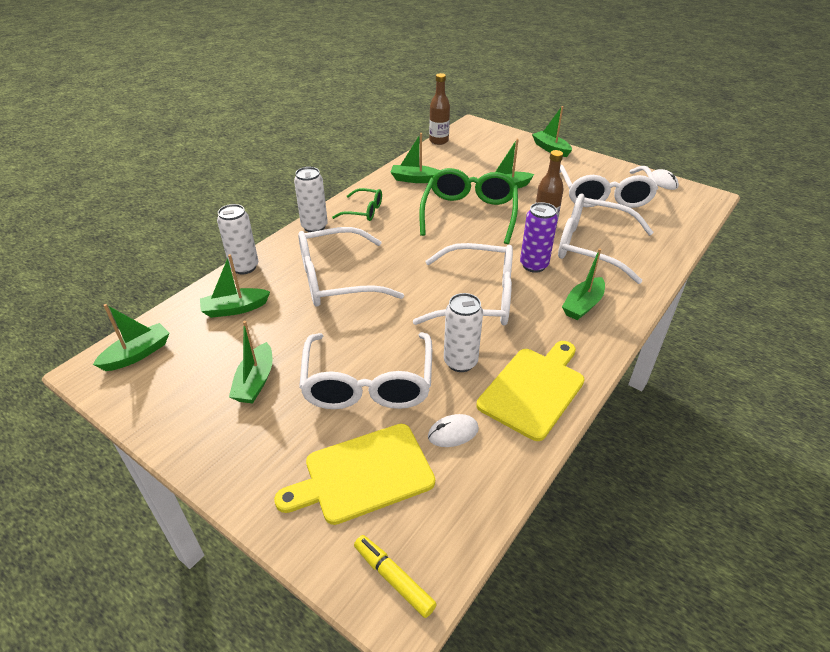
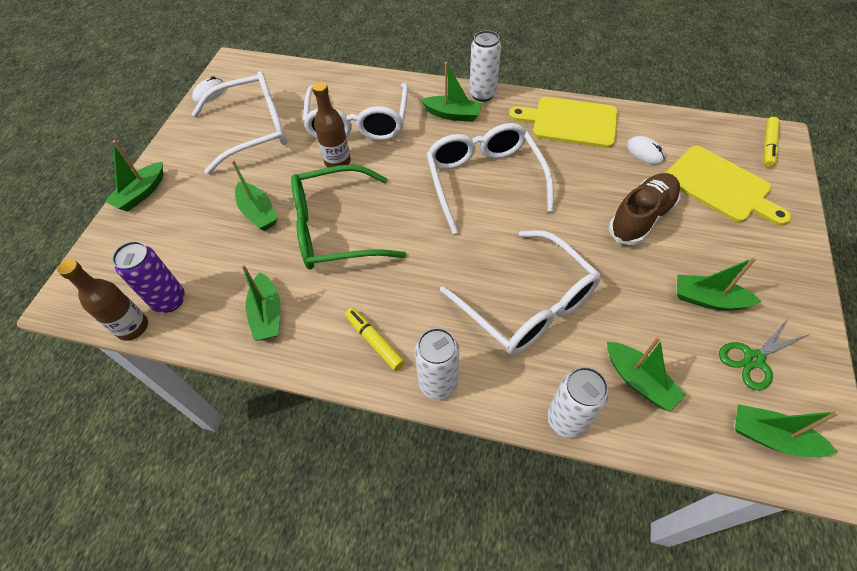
camera: 110 degrees left, 15 degrees up
(188, 379) = (753, 359): none -> green scissors
(255, 382) = (708, 299): green boat -> green boat turned 150 degrees counterclockwise
(363, 211) = (374, 342): green glasses -> yellow marker
(368, 382) = (641, 217): white glasses -> brown shoe
(460, 362) = (573, 168): white can -> white can (482, 94)
(533, 265) = (411, 155): purple can -> purple can (169, 300)

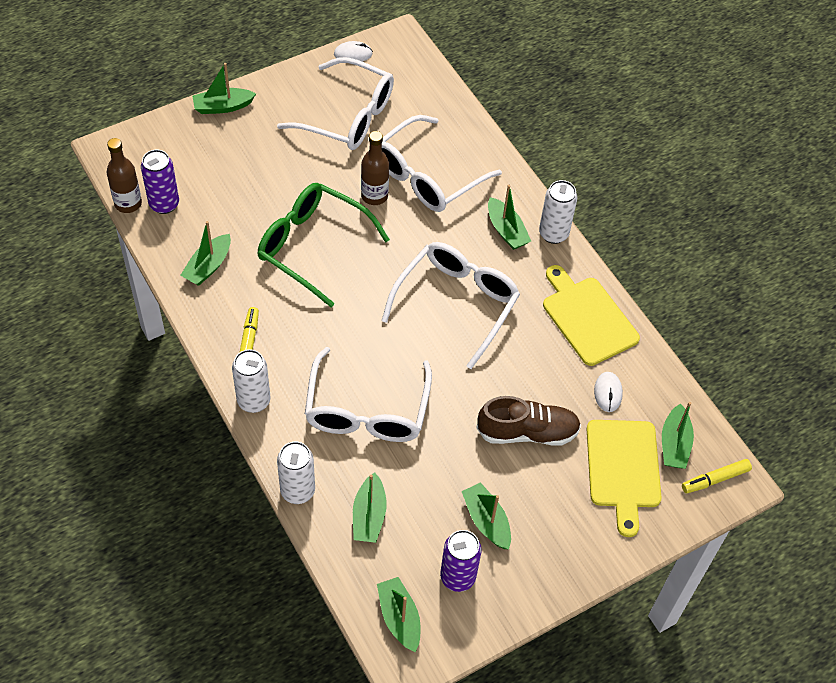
camera: 40 degrees right, 0 degrees up
(258, 213) = (278, 189): green boat -> green boat (674, 444)
(753, 359) = (457, 577): green scissors -> purple can

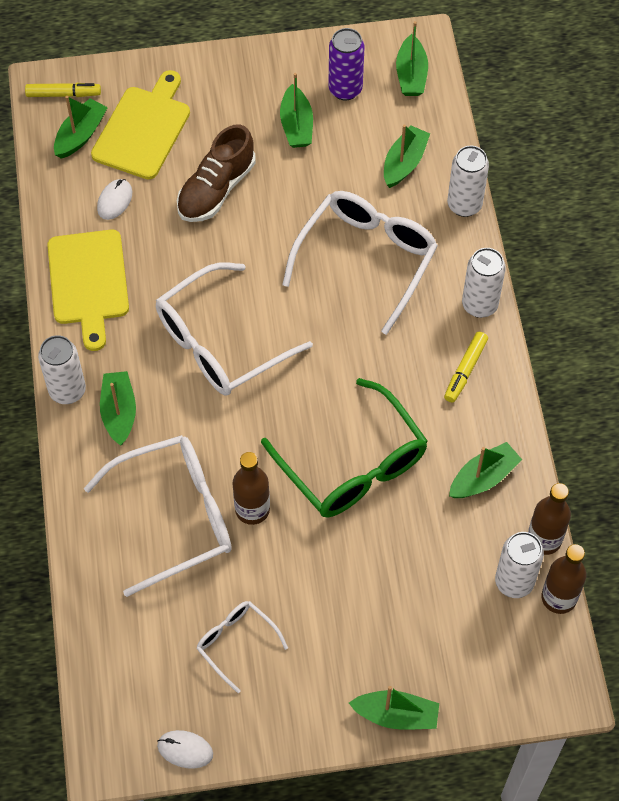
camera: 155 degrees left, 5 degrees up
(149, 238) = (544, 539): none -> brown bottle
(164, 204) = (514, 582): purple can -> white can
(347, 116) = (236, 643): white glasses -> white glasses, size x0.52
(527, 432) = (216, 189): brown shoe -> brown shoe turned 75 degrees counterclockwise

